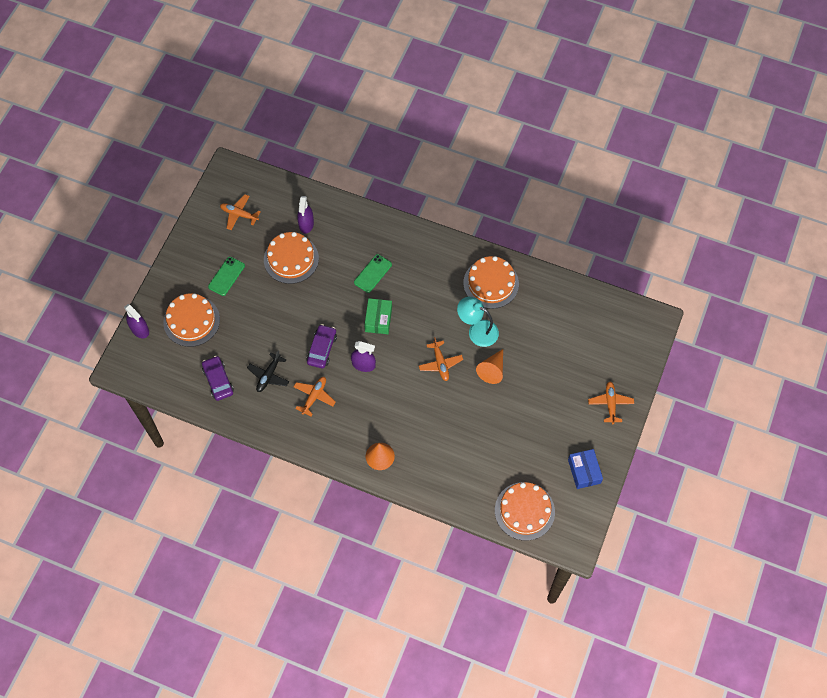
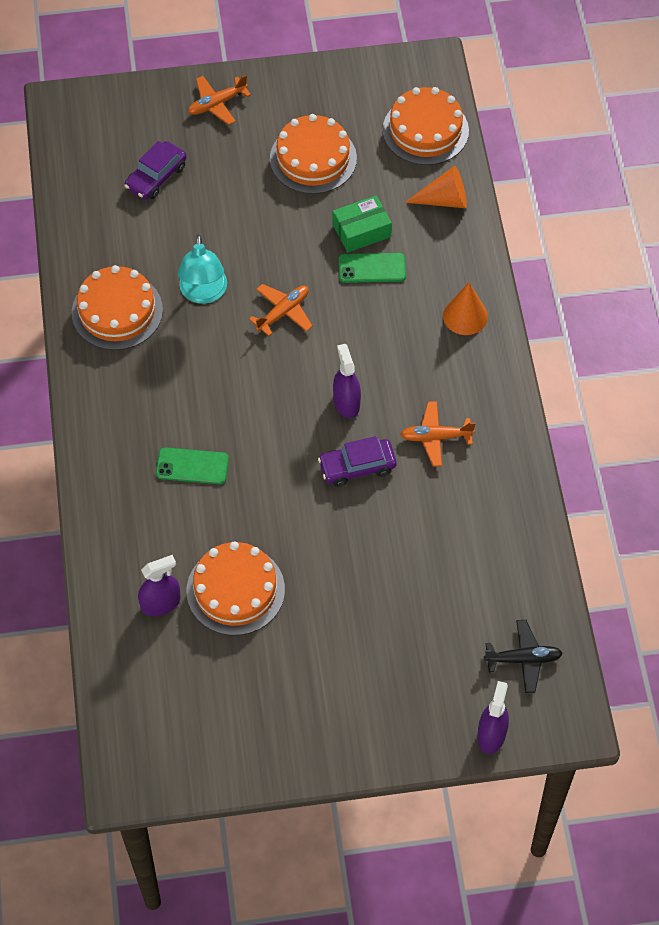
camera: 120 degrees left, 5 degrees down
(191, 321) = (428, 669): orange cake -> orange cake (313, 158)
(218, 381) = (496, 573): purple car -> purple car (156, 177)
(226, 276) = (322, 665): green phone -> green phone (372, 268)
(239, 214) = (201, 712): orange plane -> none
(269, 375) = (443, 512): black plane -> black plane (523, 659)
(378, 319) = (263, 420): green box -> green box (361, 231)
(492, 370) = (253, 249): orange cone -> orange cone (444, 200)
(584, 471) = (330, 93): blue box -> none

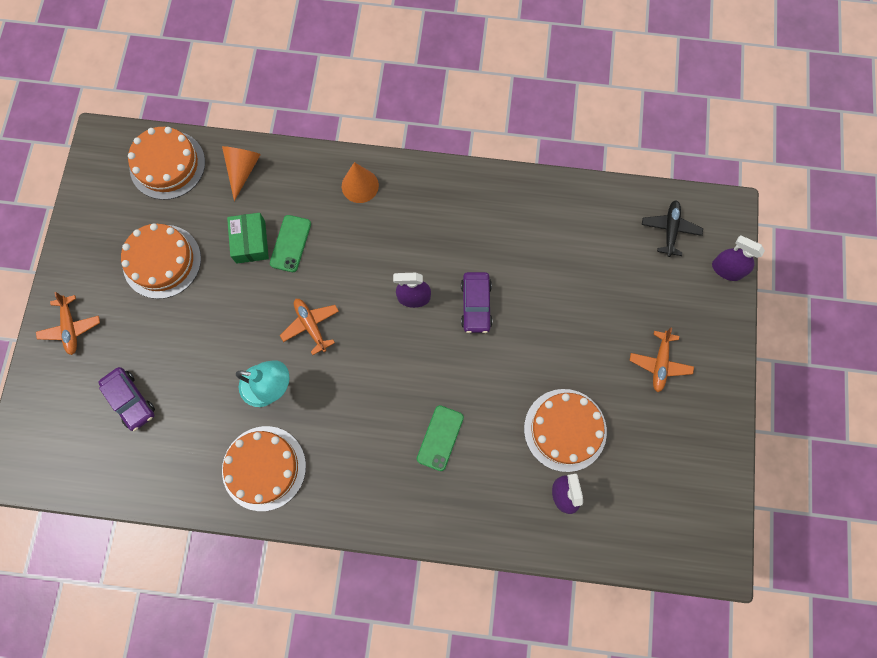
camera: 75 degrees left, 15 degrees up
(435, 437) = (465, 238): orange plane -> orange plane (659, 363)

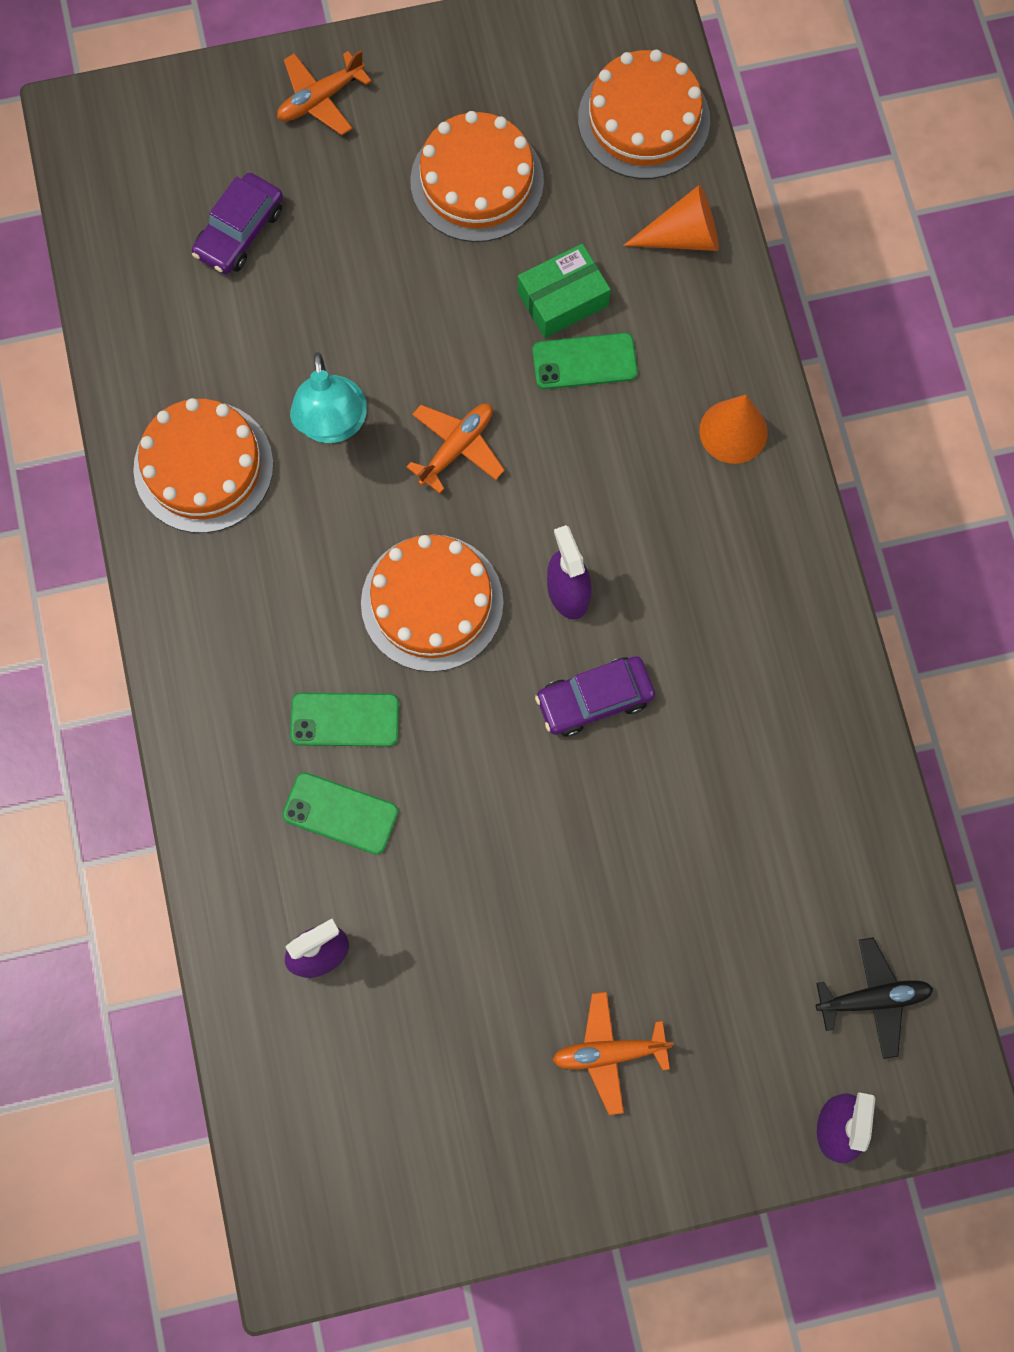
camera: 70 degrees right, 0 degrees up
(491, 458) = (340, 813): none -> green phone
(565, 430) = (431, 922): orange cake -> orange cake (432, 602)

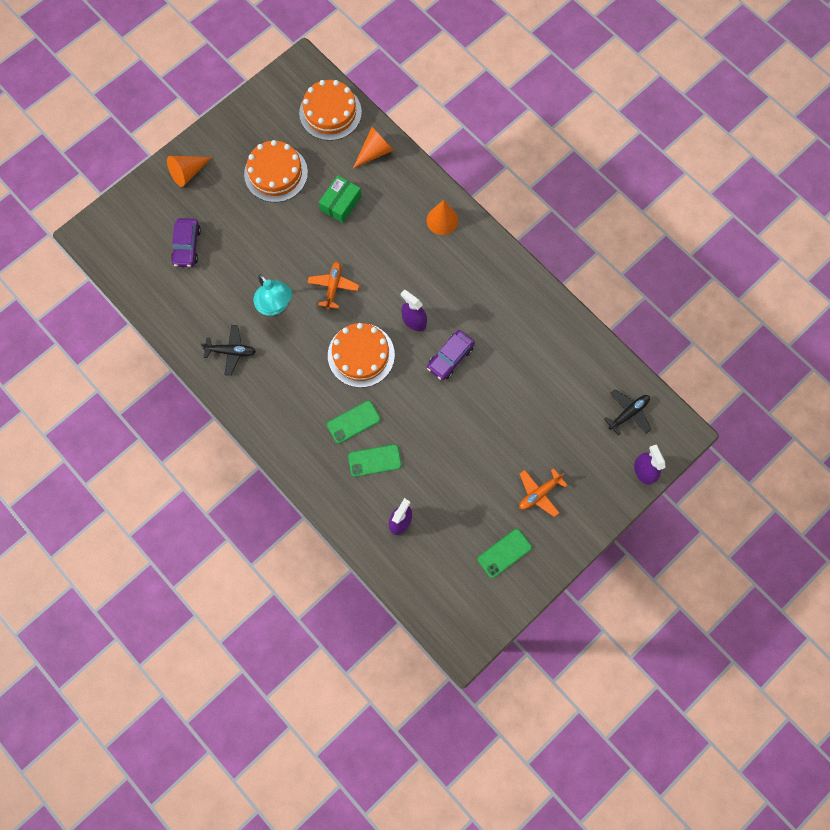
camera: 30 degrees left, 0 degrees up
(203, 467) = (231, 351): orange cake -> black plane
(320, 99) = (188, 173): orange plane -> orange cone
(584, 361) = (365, 224): green phone -> green phone (504, 553)

